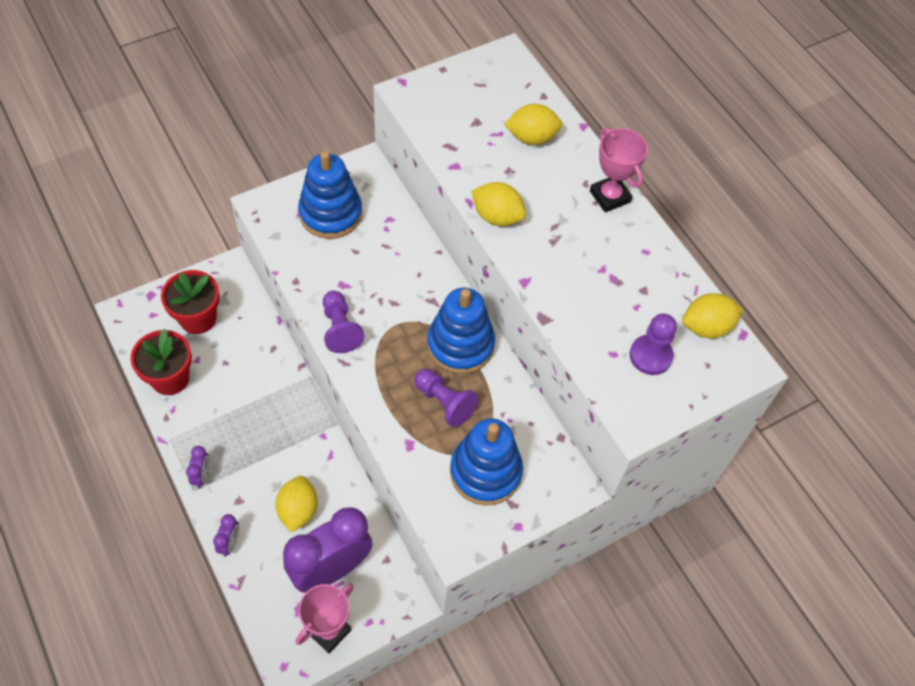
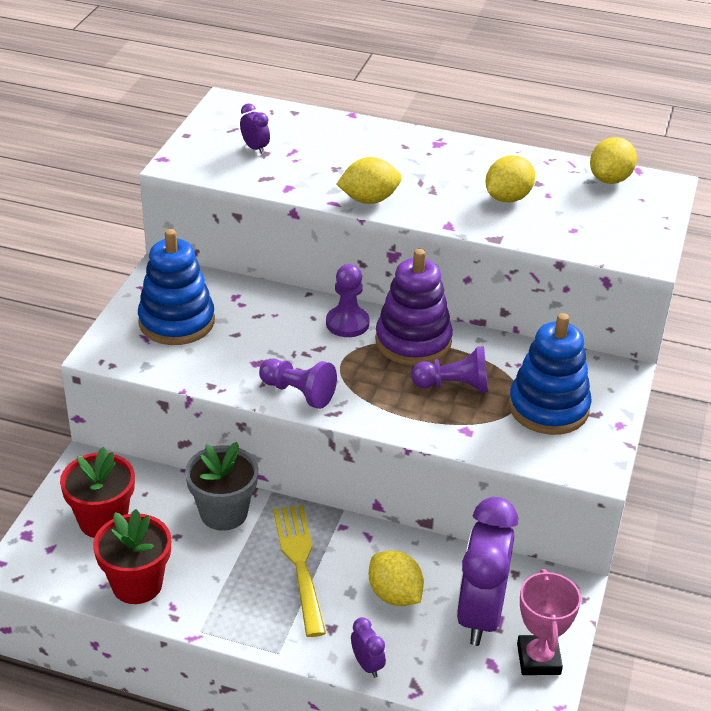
camera: 40 degrees left, 20 degrees down
(202, 475) = (271, 635): purple clock -> purple clock (255, 148)
(267, 368) = (224, 513): none -> grey flower pot
(270, 440) = (299, 563): none -> yellow fork
(460, 345) = (413, 342): blue stacking toy -> purple stacking toy
(531, 138) = (323, 140): yellow lemon -> yellow lemon (507, 198)
(610, 196) = (434, 144): pink trophy -> none
(650, 356) = (599, 216): purple pawn -> purple pawn (347, 323)

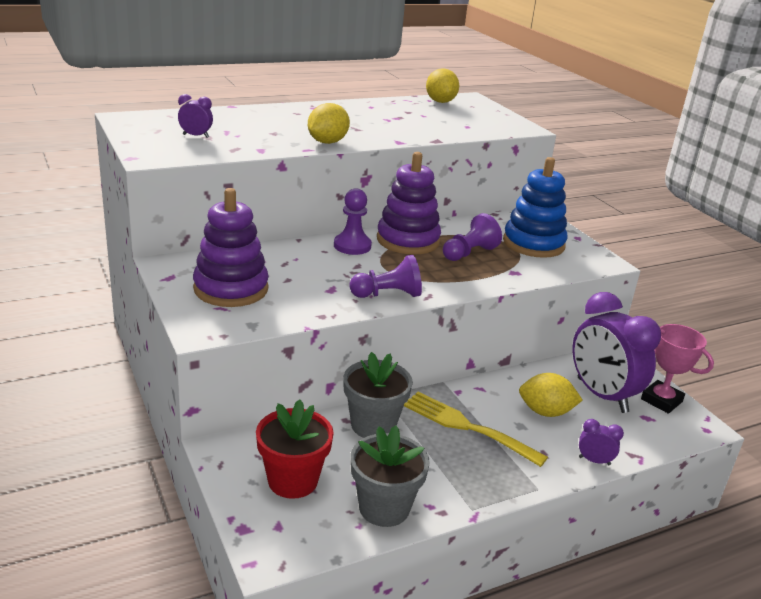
camera: 45 degrees left, 10 degrees down
(137, 584) = (384, 508): red flower pot -> grey flower pot
(177, 322) = (231, 289): blue stacking toy -> purple stacking toy
(507, 198) = (406, 121): yellow lemon -> none

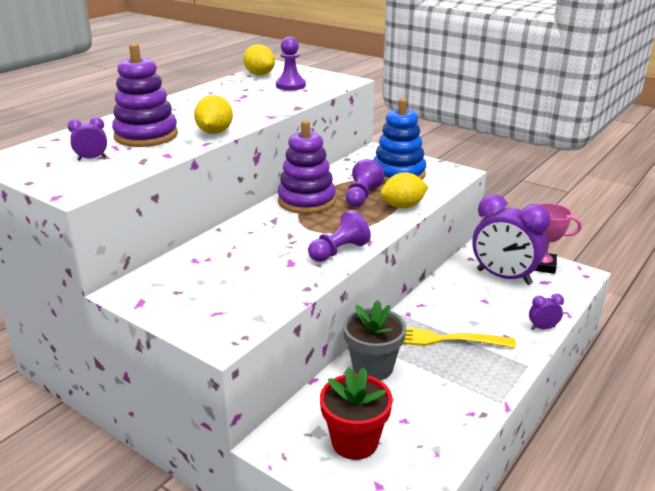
camera: 25 degrees left, 0 degrees up
(231, 289) = (207, 293): purple stacking toy -> purple stacking toy (146, 136)
(352, 246) = (268, 220): purple pawn -> purple pawn (290, 86)
(384, 508) = (441, 430): grey flower pot -> none
(545, 412) = (480, 305): yellow lemon -> yellow lemon (403, 206)

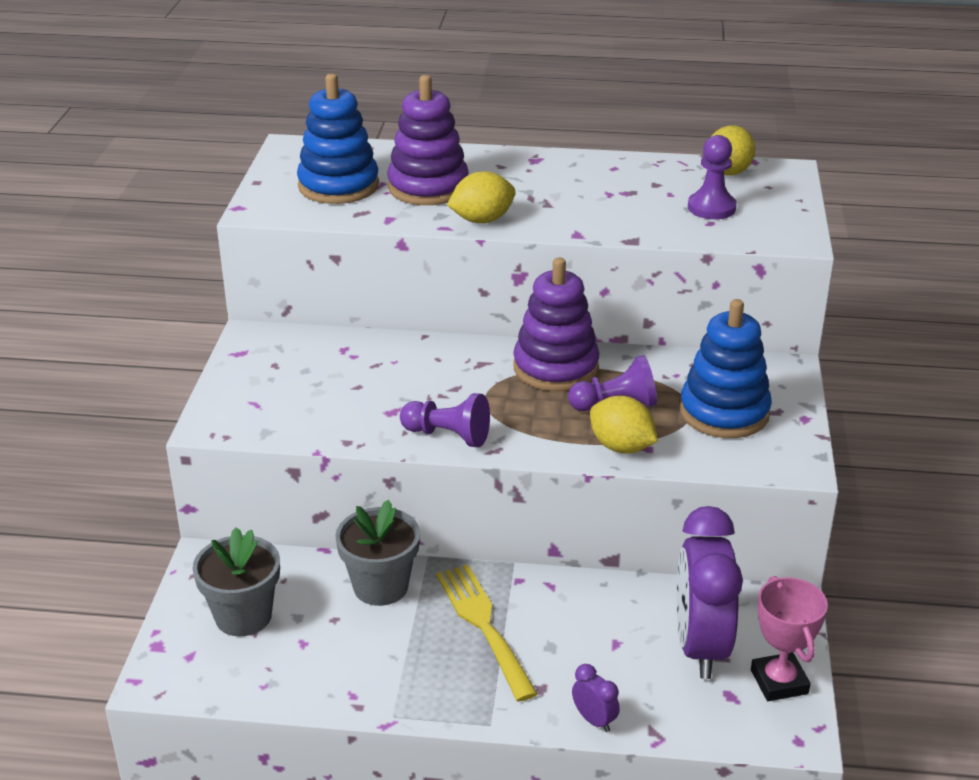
camera: 60 degrees right, 5 degrees up
(92, 158) = (338, 186): purple clock -> blue stacking toy
(354, 442) = (243, 616): red flower pot -> grey flower pot

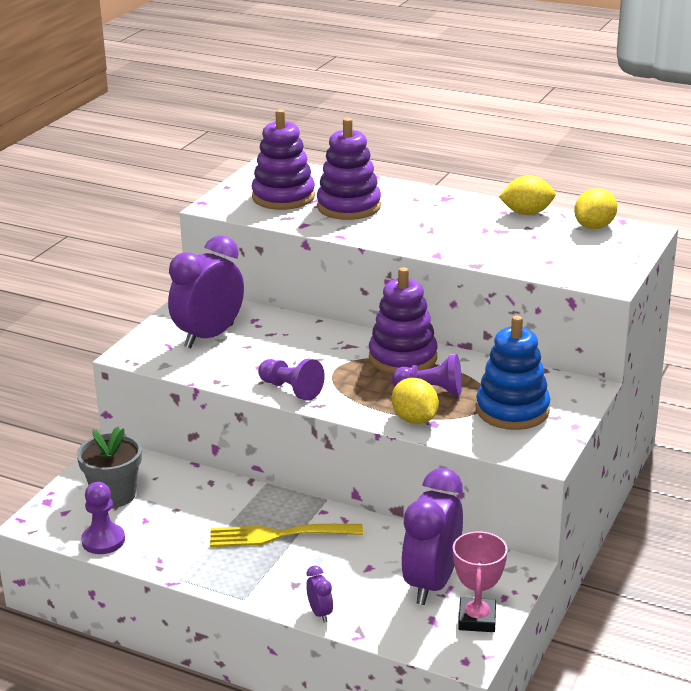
camera: 20 degrees right, 5 degrees down
(300, 382) = (209, 336): none -> purple clock
(338, 186) = (283, 197): blue stacking toy -> purple stacking toy
(380, 586) = (220, 495): grey flower pot -> none
(482, 220) = (372, 235): yellow lemon -> yellow lemon (527, 213)
(483, 625) = (278, 535): yellow fork -> yellow fork turned 90 degrees counterclockwise
(711, 208) = (559, 251): purple pawn -> purple pawn (103, 540)

